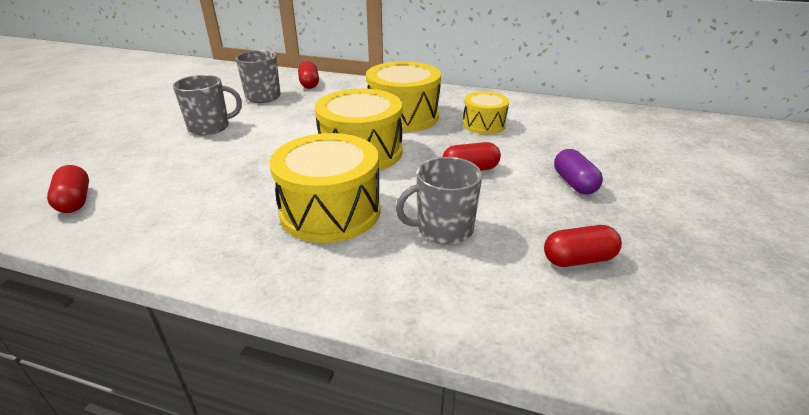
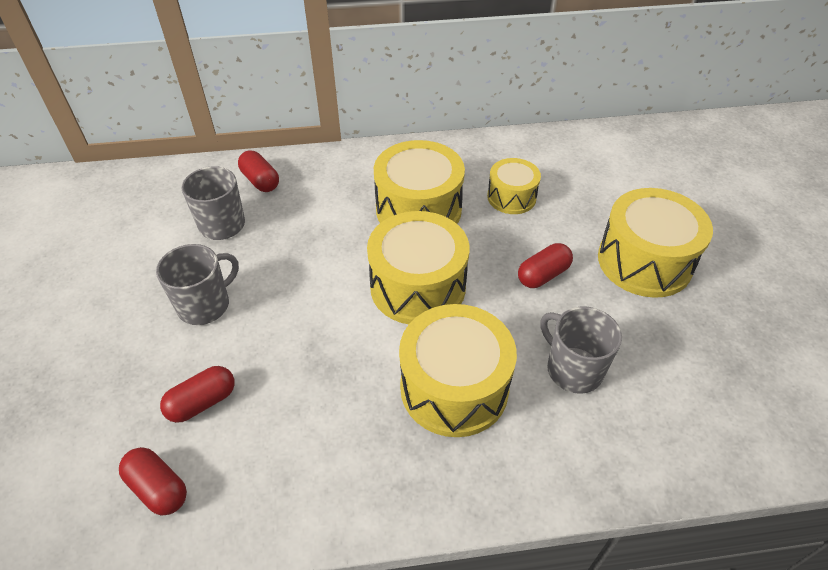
camera: 25 degrees left, 15 degrees up
(443, 229) = (573, 369): grey mug -> grey mug turned 90 degrees clockwise
(574, 183) = (644, 261): purple capsule -> yellow drum
(578, 259) = (699, 361): red capsule -> red capsule (202, 402)

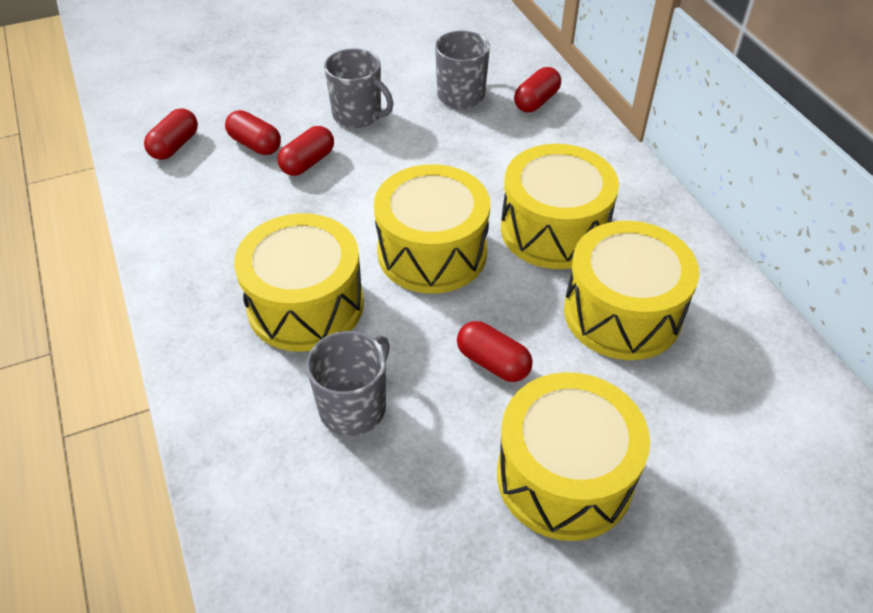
camera: 75 degrees right, 0 degrees up
(257, 358) = (308, 162): none -> red capsule
(511, 197) = (622, 313): yellow drum -> yellow drum, size x1.72

